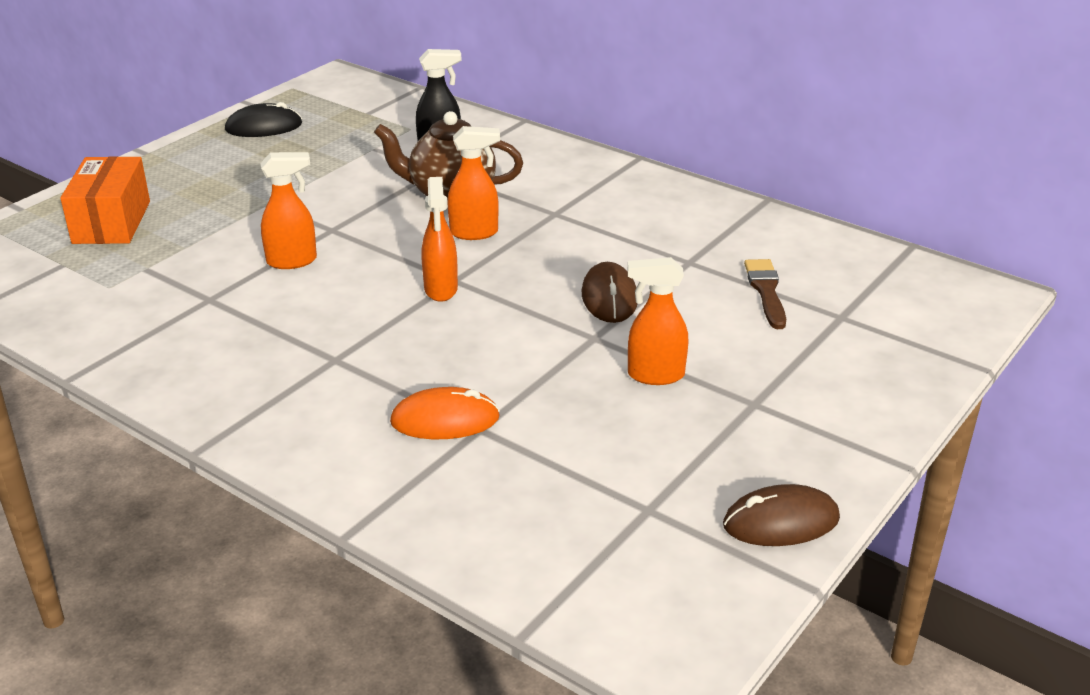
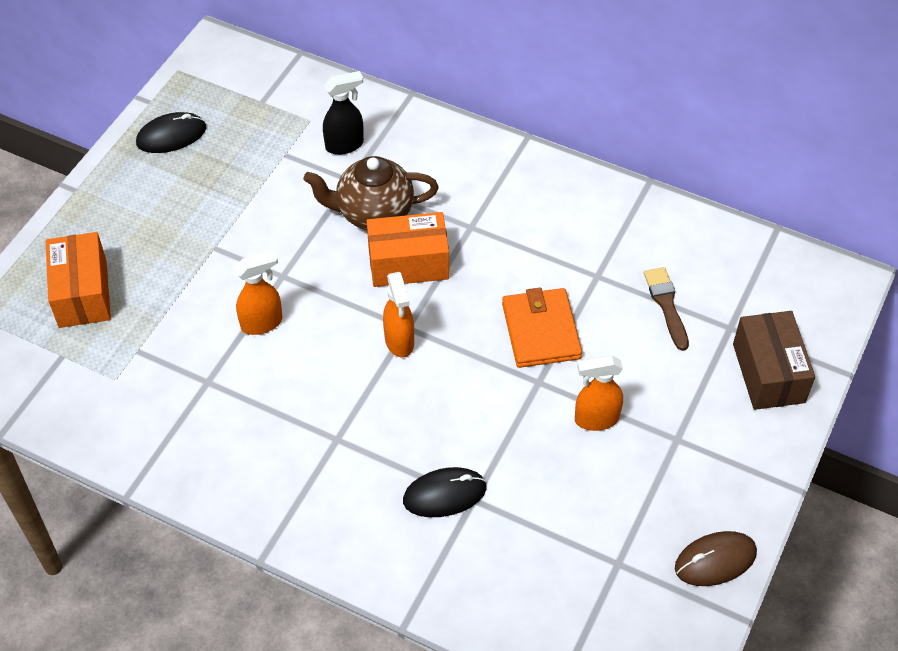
camera: 10 degrees left, 20 degrees up
(445, 420) = (444, 494): orange mouse -> black mouse
(474, 233) = (408, 263): orange spray bottle -> orange box
(609, 297) = (541, 331): brown mouse -> orange wallet
(883, 358) = (768, 373): none -> brown box

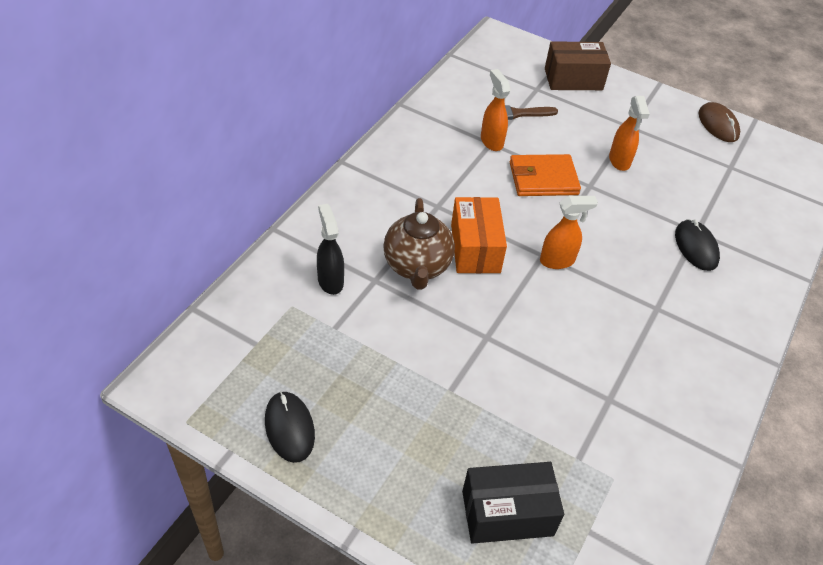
camera: 90 degrees left, 5 degrees down
(82, 293) = (507, 513): orange box -> black box
(262, 323) = (541, 354): orange spray bottle -> orange spray bottle (491, 141)

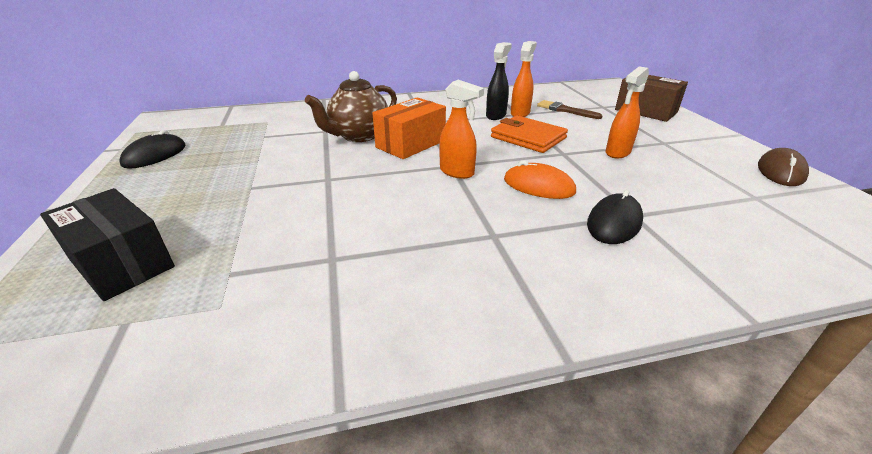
camera: 50 degrees right, 15 degrees down
(330, 281) = (304, 122): black spray bottle -> black spray bottle (496, 115)
(621, 239) = (538, 186): none -> orange mouse

